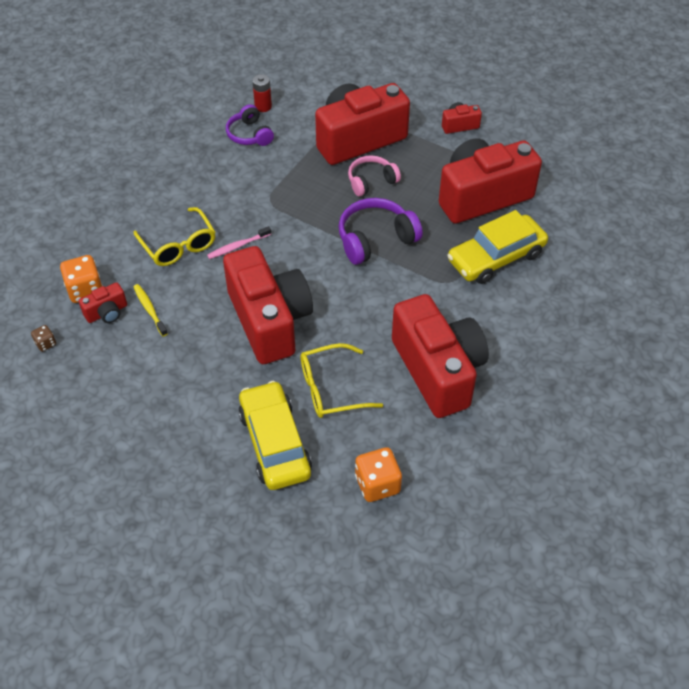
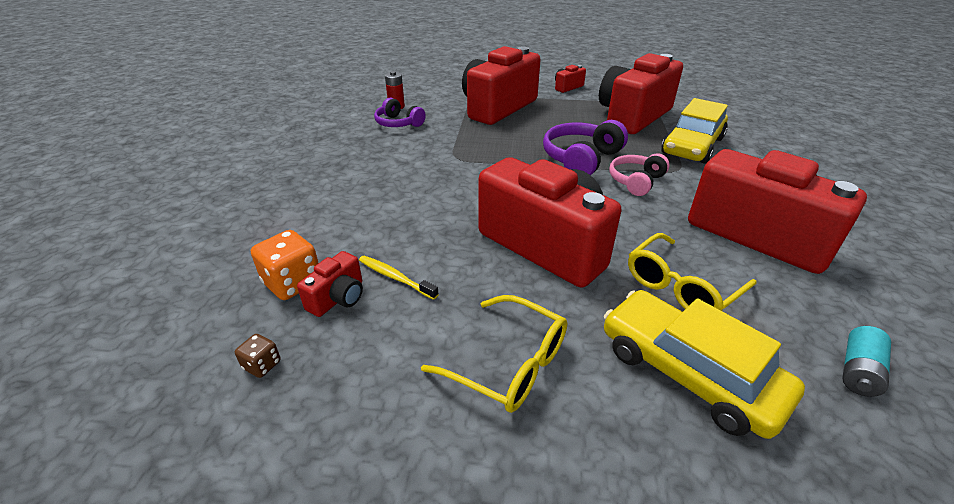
camera: 25 degrees left, 15 degrees down
(178, 245) = (387, 211): yellow glasses -> yellow glasses (509, 364)
(238, 246) = (454, 195): pink toothbrush -> none
(371, 181) = (535, 127): pink headphones -> pink headphones (636, 181)
(377, 484) = (858, 371): orange dice -> turquoise battery

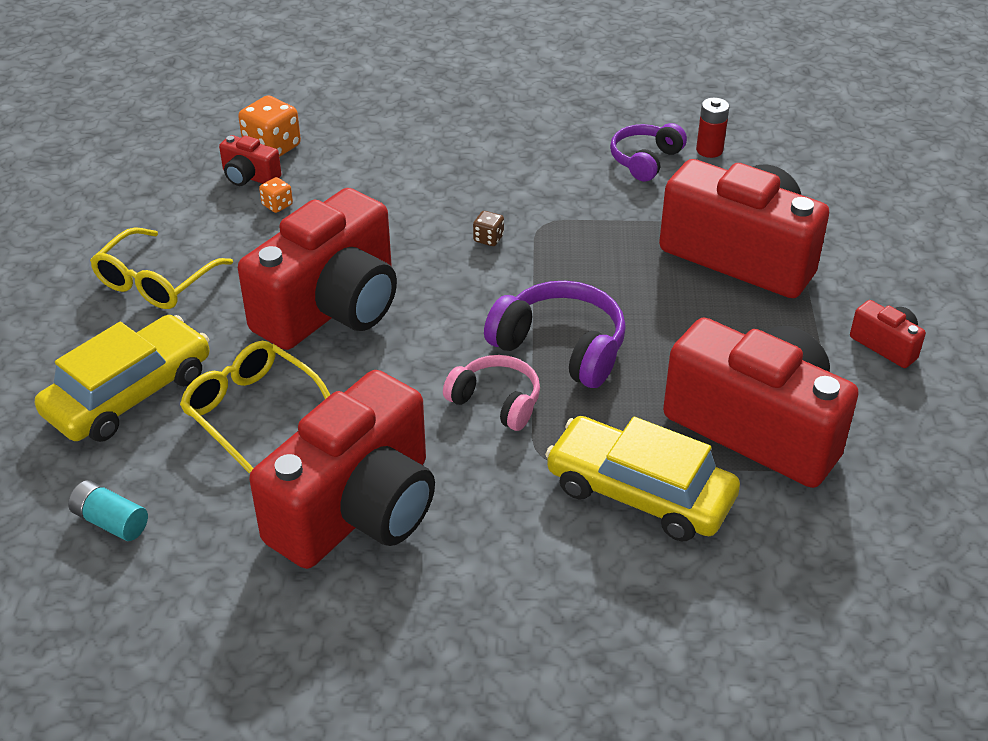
camera: 85 degrees right, 5 degrees up
(262, 365) = (173, 155): brown dice -> brown dice (488, 238)
(395, 277) = (277, 205): yellow toothbrush -> orange dice

